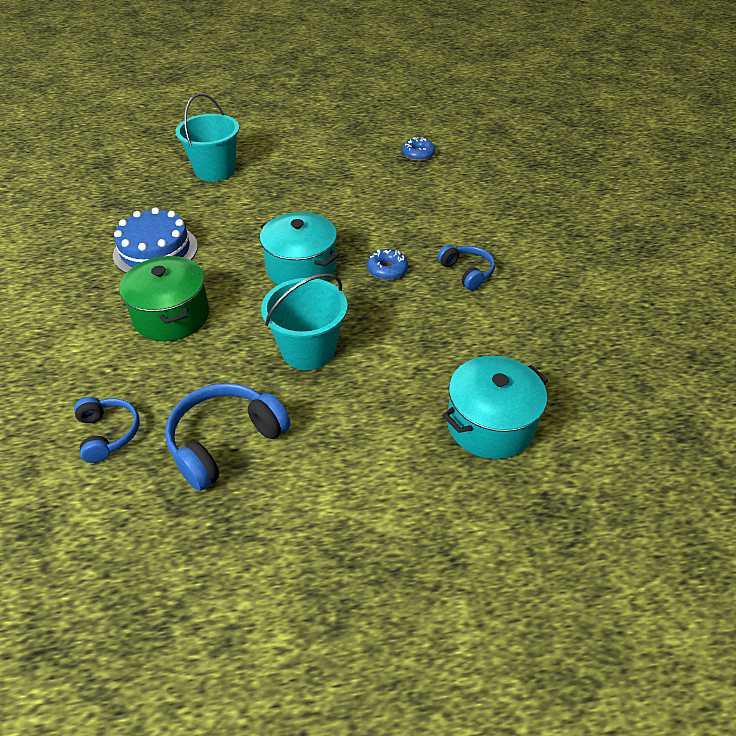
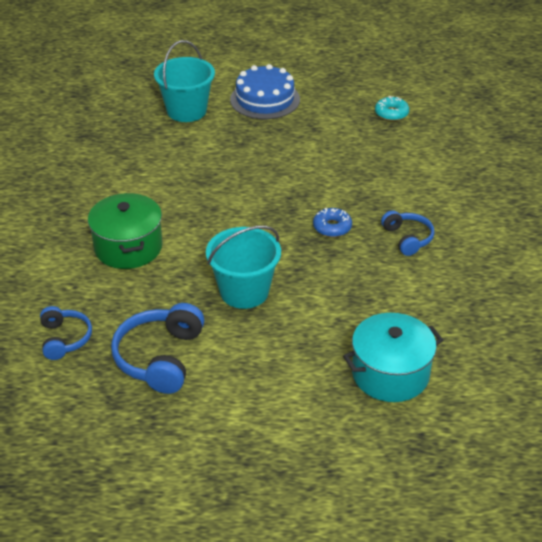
camera: 10 degrees right, 5 degrees down
(155, 250) = (121, 185): blue cake -> blue cake (265, 99)
(225, 441) = (160, 358): blue headphones -> blue headphones turned 45 degrees counterclockwise
(301, 268) = (252, 217): turquoise pot -> none
(418, 154) = (391, 113): blue donut -> turquoise donut

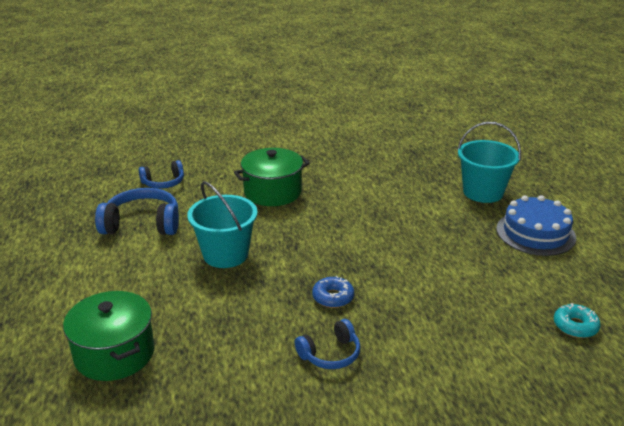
camera: 80 degrees right, 10 degrees down
(390, 374) = (114, 353): turquoise pot -> green pot

